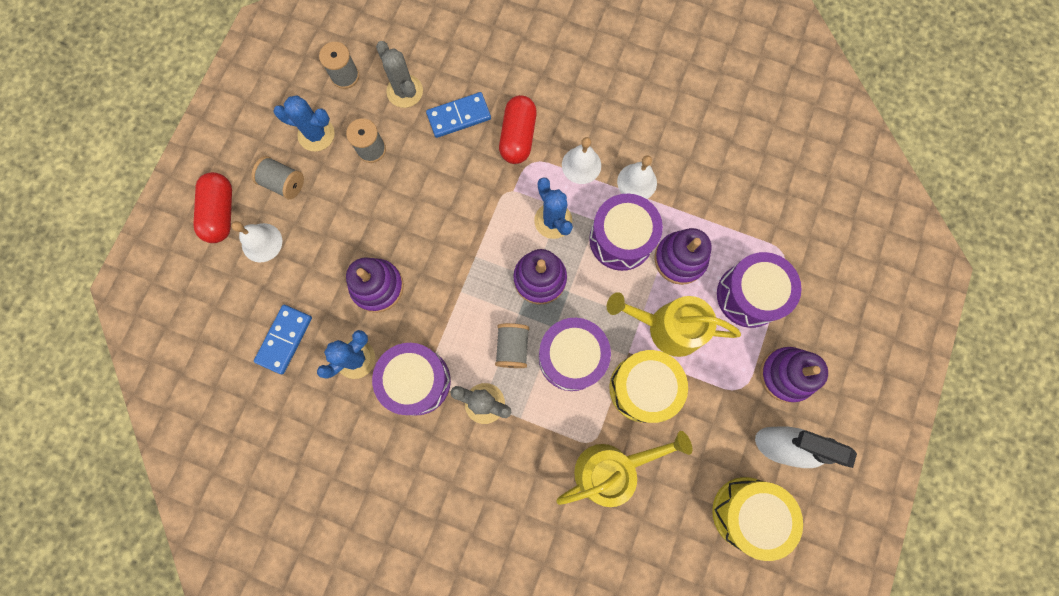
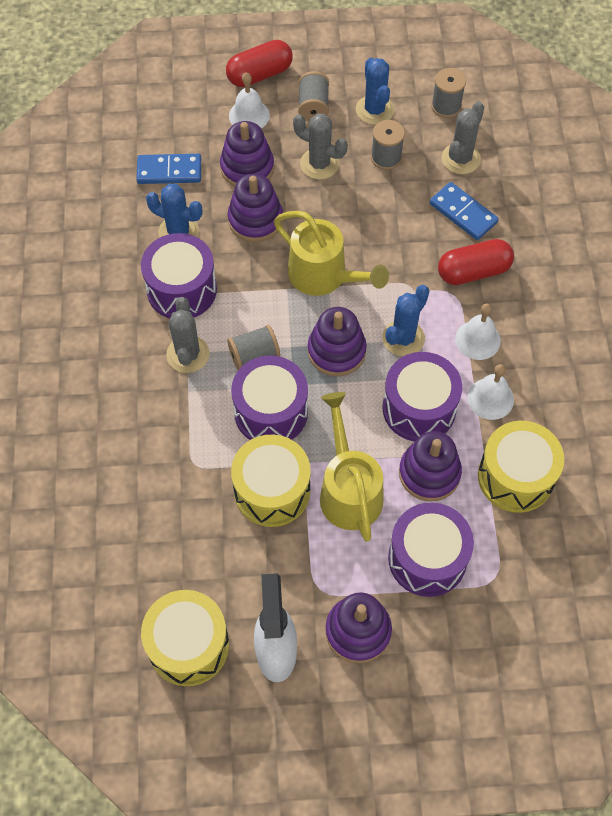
camera: 65 degrees right, 15 degrees down
(318, 269) = (247, 168): none -> purple stacking toy
(348, 206) = (319, 164): none -> grey cactus
(612, 468) = (176, 494): yellow watering can -> yellow watering can (324, 276)
(710, 197) = (515, 477): none -> yellow drum

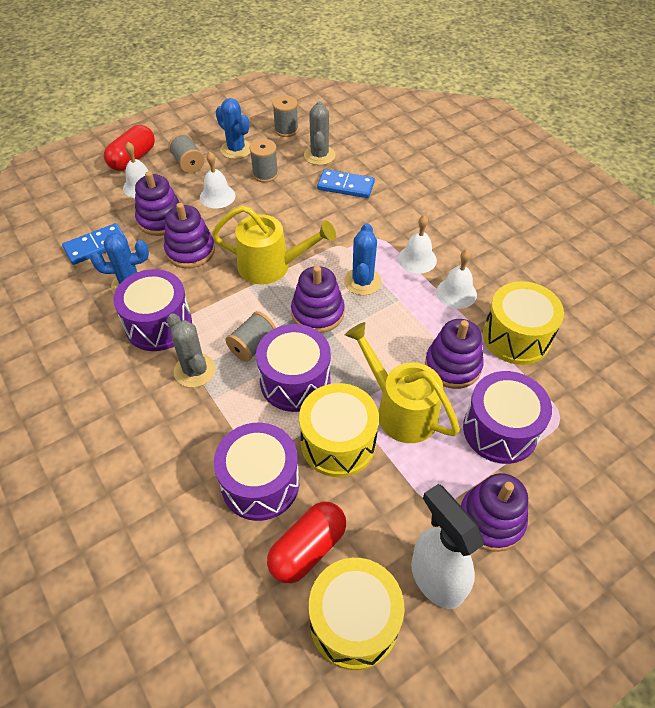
camera: 30 degrees left, 10 degrees down
(319, 164) = (217, 196): grey cactus -> white bell
(419, 408) = (410, 323): purple drum -> purple drum (260, 483)
(473, 271) = (380, 218): red capsule -> red capsule (307, 548)

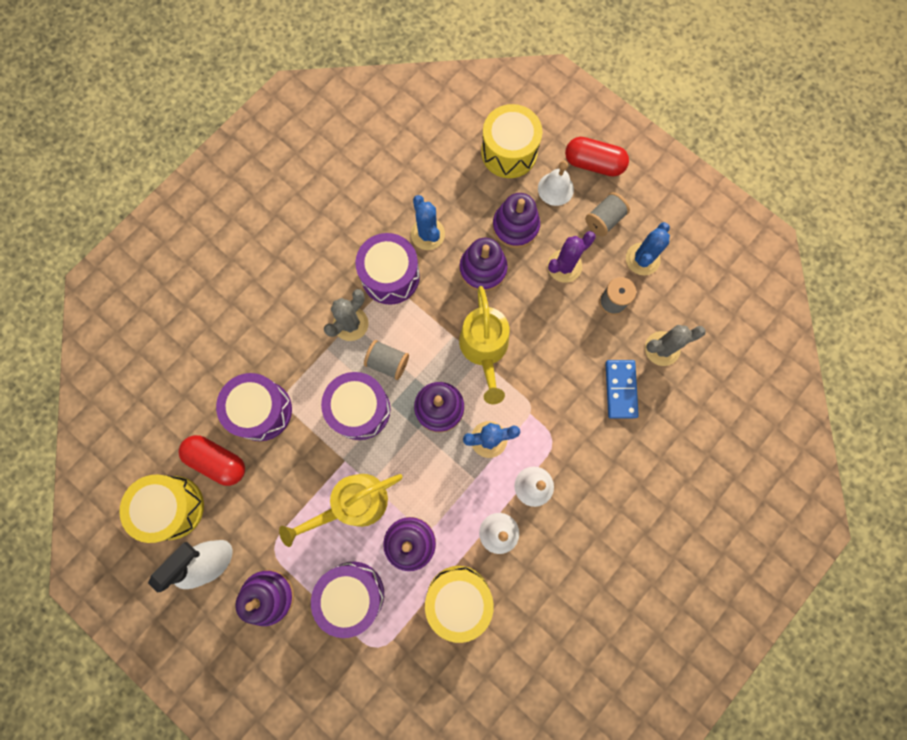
camera: 75 degrees right, 25 degrees up
(96, 246) = (465, 185): blue domino -> none
(217, 196) = (564, 266): white bell -> purple cactus
(286, 130) = (694, 300): grey spool -> none
(338, 442) = (309, 460): yellow drum -> yellow drum (509, 152)
(400, 409) = (353, 504): yellow watering can -> yellow watering can turned 150 degrees counterclockwise

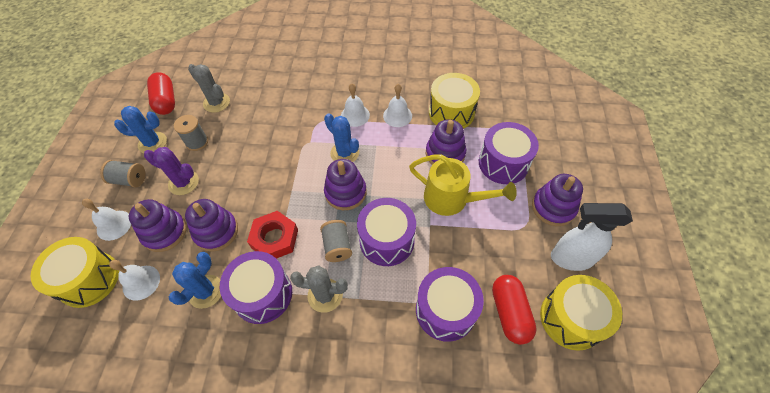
camera: 125 degrees left, 20 degrees down
(437, 314) = (274, 238): none -> red nut
(475, 189) = (141, 282): none -> white bell
(484, 350) = (282, 192): yellow watering can -> none
(593, 164) = (77, 213): red capsule -> red capsule (166, 101)
(621, 389) = (259, 108): blue domino -> none

